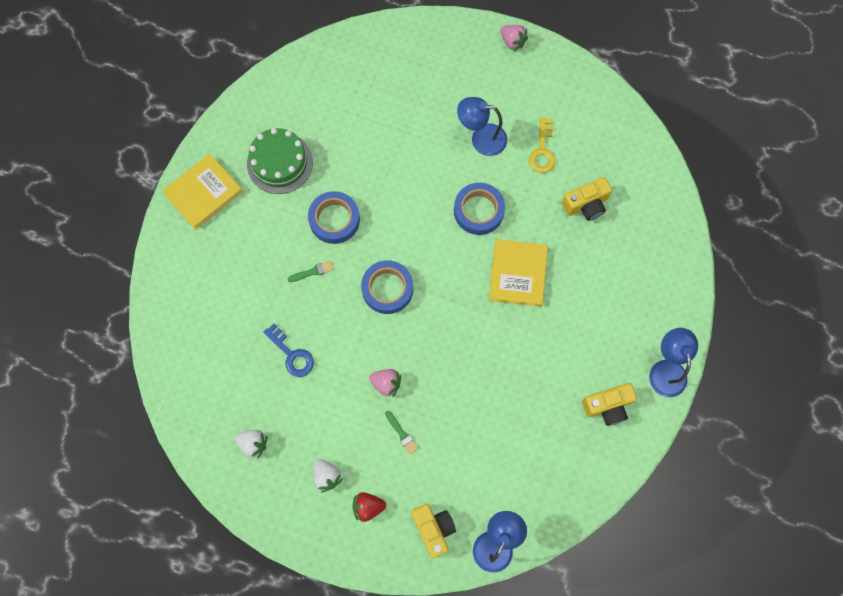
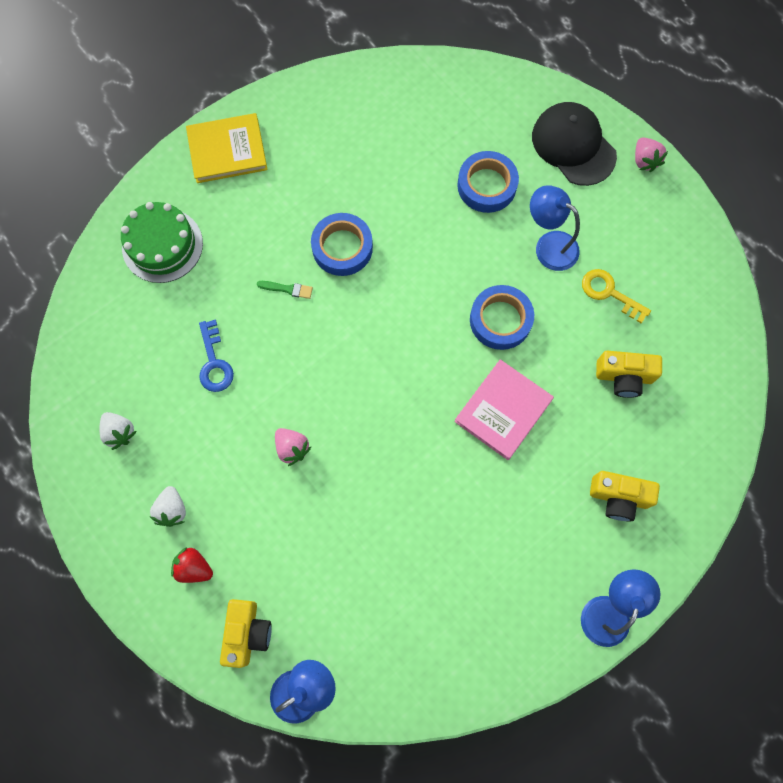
camera: 30 degrees right, 0 degrees up
(280, 163) = (322, 160): green cake -> green cake (162, 245)
(387, 289) = (353, 349): blue tape -> blue tape (486, 185)
(402, 434) = (276, 511): green brush -> none
(456, 57) = (573, 146): none -> black cap
(518, 274) = (503, 410): yellow book -> pink book
(542, 151) = (609, 293): yellow key -> yellow key turned 90 degrees clockwise
(608, 406) = (517, 612): yellow camera -> yellow camera (618, 497)

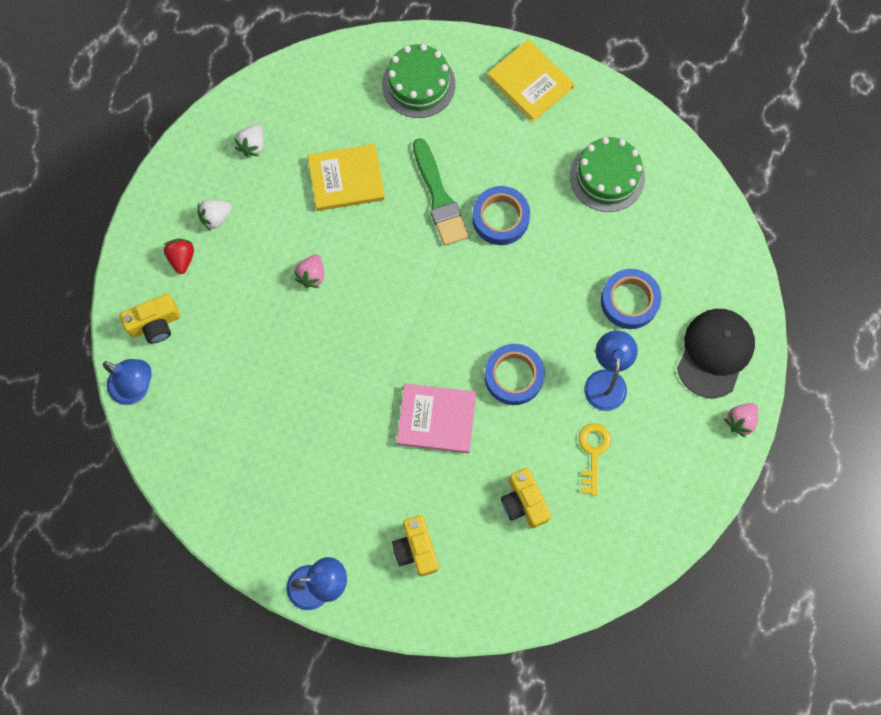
camera: 60 degrees right, 0 degrees up
(214, 362) = (346, 179): blue key -> yellow book
(287, 289) = (439, 197): green brush -> green brush, size x2.26
(360, 139) = (607, 177): none -> green cake

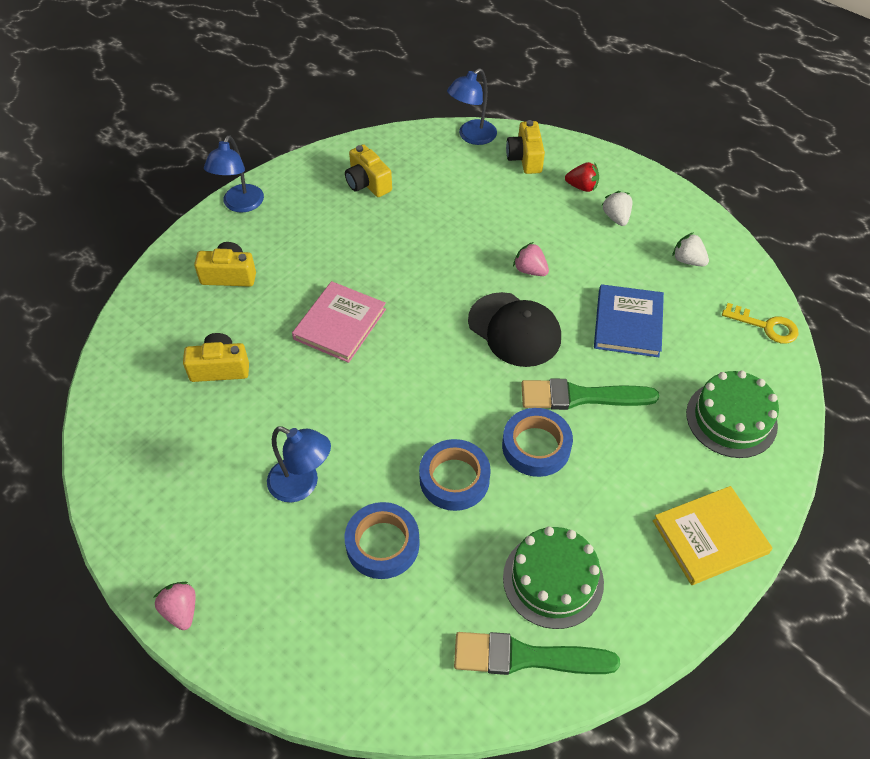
camera: 110 degrees right, 20 degrees down
(244, 468) = (367, 183): none -> yellow camera
(346, 179) = (628, 323): yellow book -> blue book
(513, 376) = (350, 400): blue tape -> blue tape (454, 479)
(593, 453) = (232, 444): yellow key -> yellow key (766, 326)
(670, 179) = (526, 657): none -> green brush
(715, 353) = (275, 616): black cap -> black cap (514, 329)

